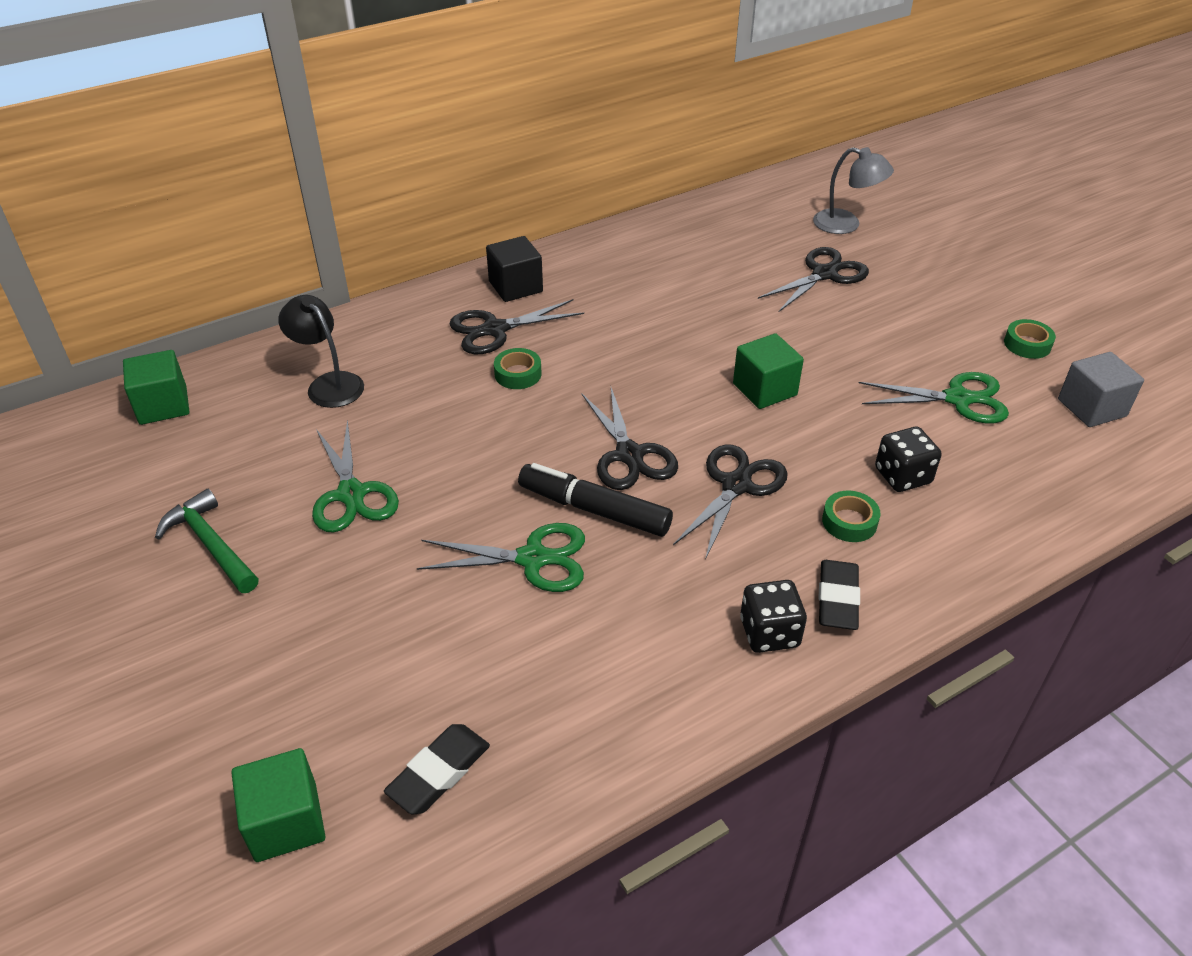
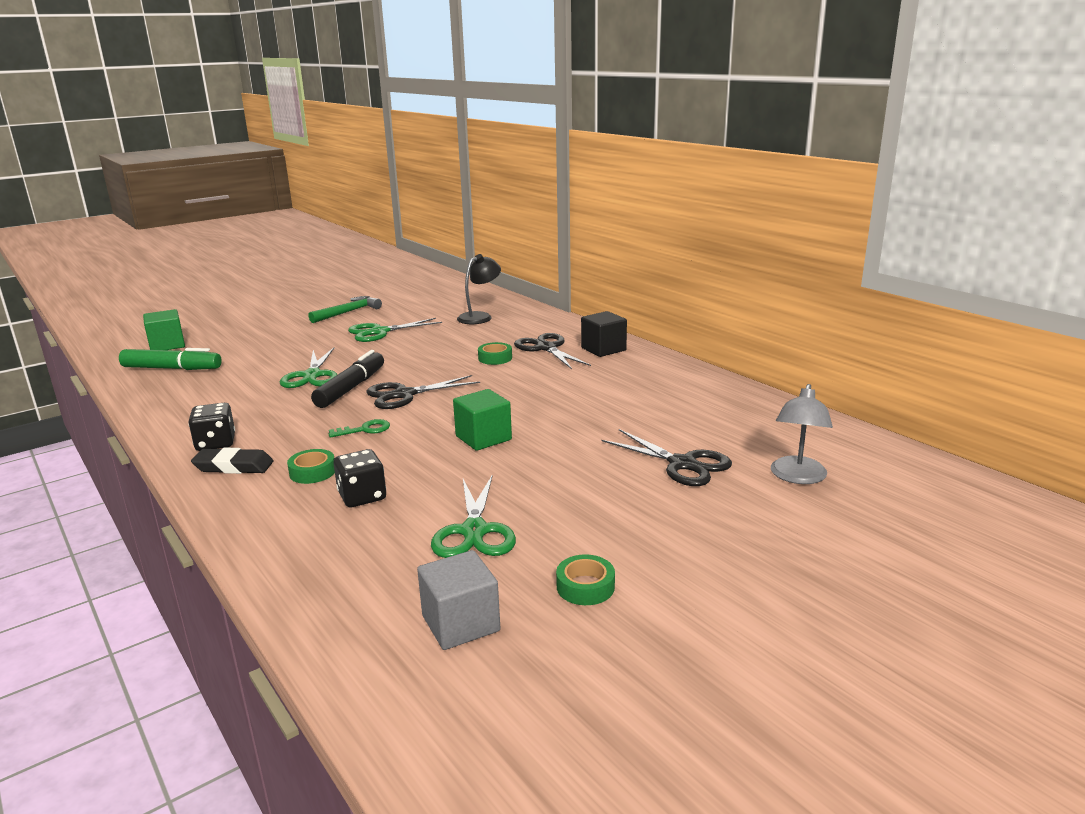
camera: 85 degrees right, 20 degrees down
(163, 405) = (458, 290): green cube -> none
(439, 772) = (172, 368): black eraser -> green marker
(736, 485) = (365, 430): black scissors -> green key

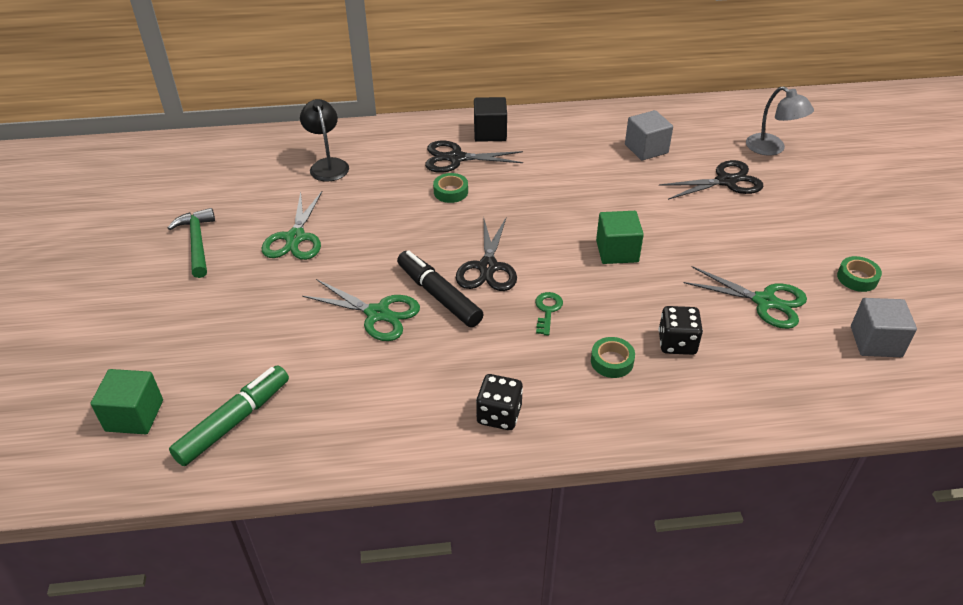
camera: 60 degrees left, 20 degrees up
(233, 466) = (563, 410): black eraser -> none
(681, 412) = (646, 149): none -> grey cube

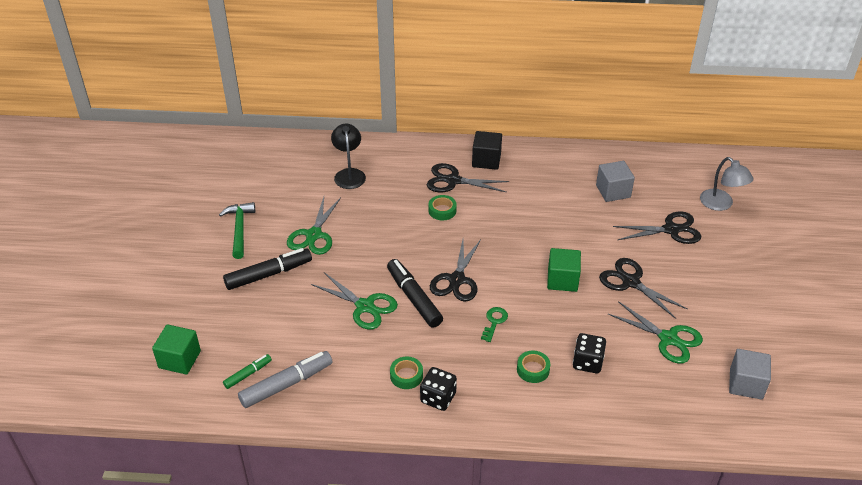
camera: 10 degrees right, 0 degrees up
(234, 421) = (248, 374): green marker -> green marker, size x0.55
(244, 291) = (269, 274): none -> black marker
(290, 427) = (286, 384): none -> grey marker
(698, 243) = (630, 282): none -> black scissors
(857, 278) = (751, 329): green tape -> green tape (406, 376)

